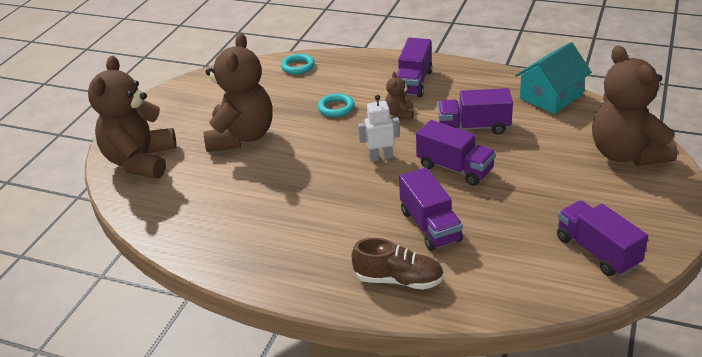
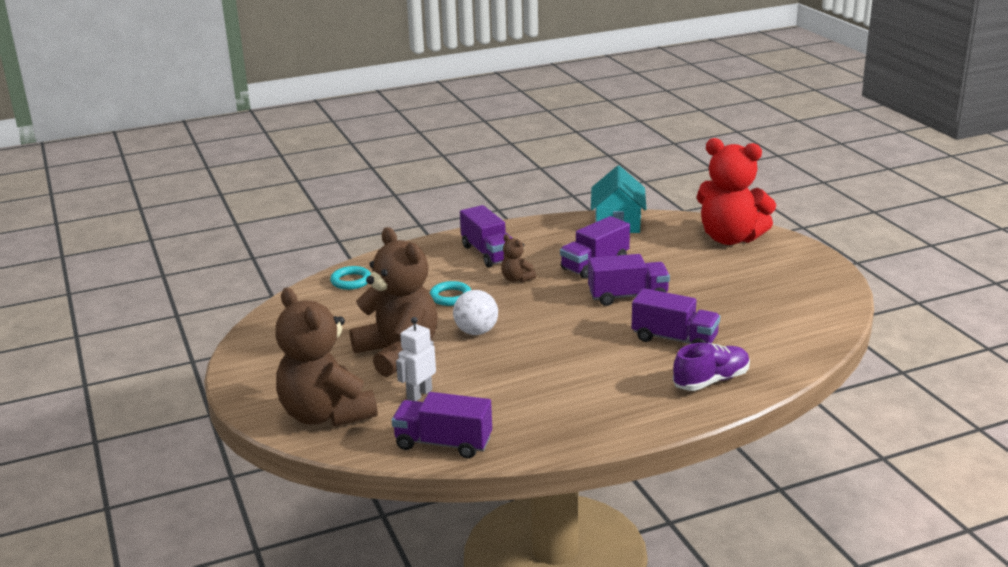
camera: 45 degrees left, 10 degrees down
(309, 145) = (476, 332): none -> white ball
(380, 157) = (555, 314): white robot -> white robot (419, 394)
(399, 280) = (711, 381): brown shoe -> purple shoe
(597, 251) = (806, 302): purple truck -> purple truck (443, 443)
(626, 154) = (730, 238): brown teddy bear -> red teddy bear

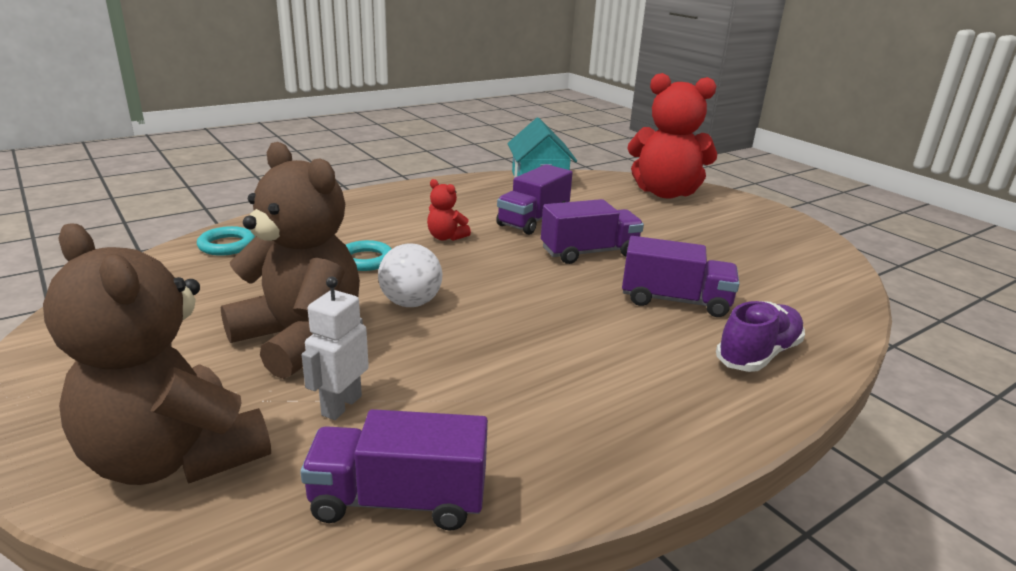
camera: 15 degrees left, 0 degrees up
(488, 253) = (403, 211): purple truck -> none
(516, 279) = (446, 237): brown teddy bear -> red teddy bear

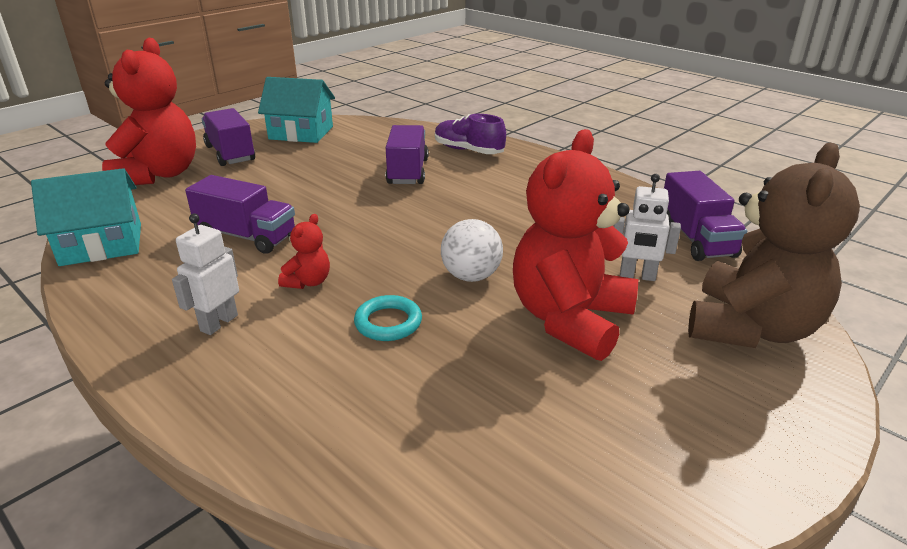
camera: 100 degrees left, 5 degrees up
(227, 245) = (382, 460): turquoise ring -> none
(300, 339) = (570, 319): brown teddy bear -> red teddy bear
(410, 210) = (218, 323): none -> white robot
(589, 252) = (328, 204): purple truck -> purple truck (230, 154)
(793, 251) = (301, 133): none -> turquoise house

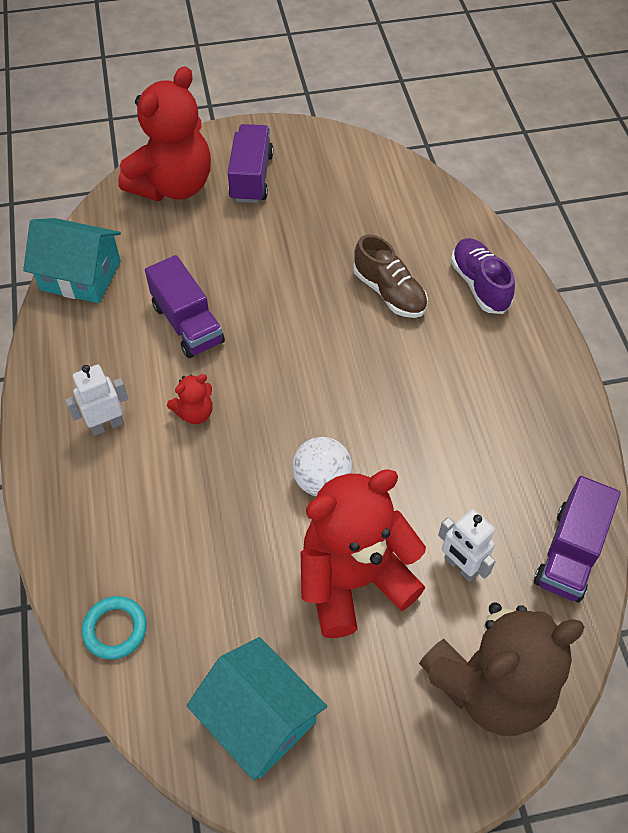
camera: 35 degrees right, 25 degrees up
(301, 133) = (339, 167): turquoise house -> turquoise house (259, 718)
(388, 322) = (218, 497): turquoise ring -> turquoise ring (115, 629)
(407, 171) = (389, 292): purple truck -> brown shoe

